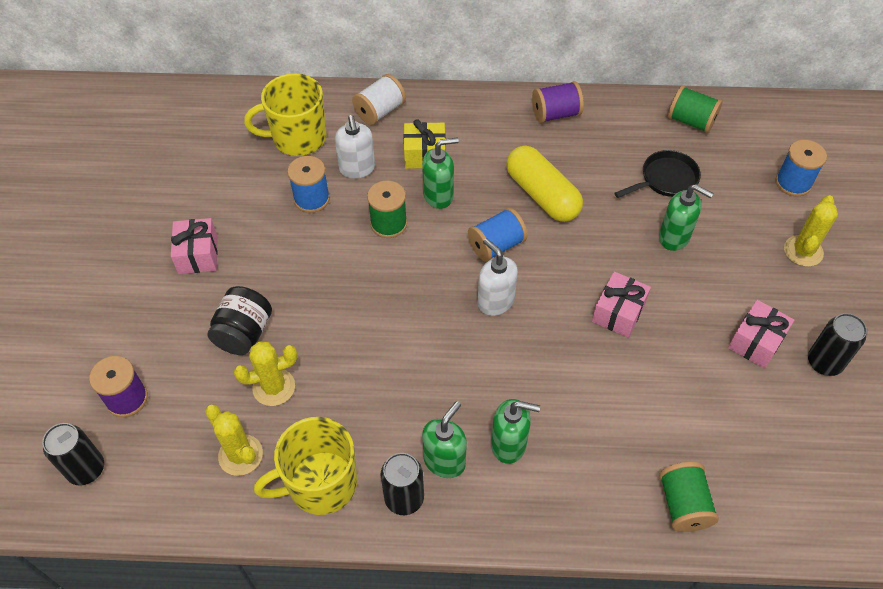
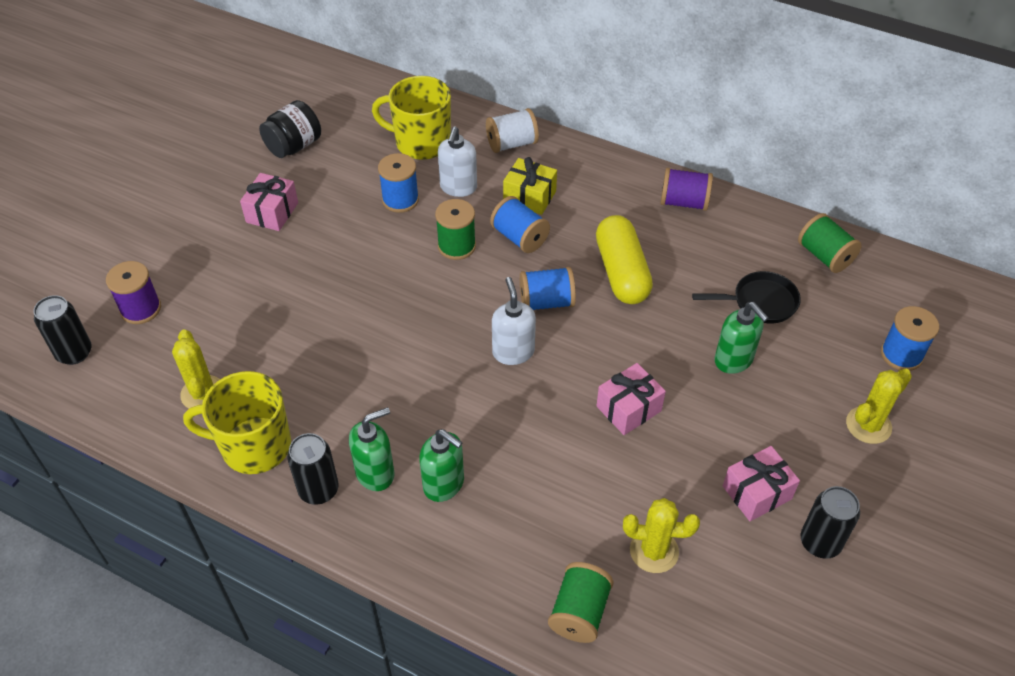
camera: 25 degrees right, 5 degrees down
(244, 333) = (269, 292): black jar -> black jar (294, 146)
(274, 387) = (266, 348): yellow cactus -> yellow cactus (654, 551)
(438, 195) = (519, 237): green soap dispenser -> blue spool

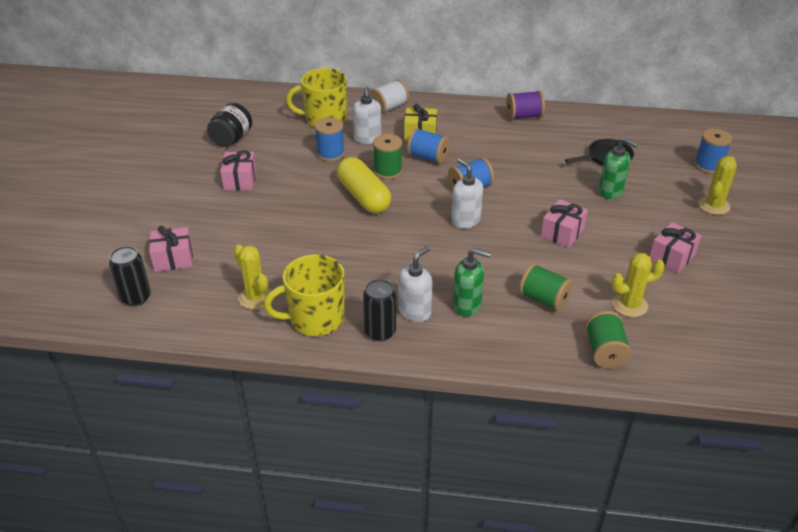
camera: 20 degrees left, 10 degrees down
(141, 309) = (173, 259): purple spool -> pink gift
(375, 473) = (415, 311): green soap dispenser -> white soap dispenser
(621, 272) = (508, 161): yellow capsule -> yellow capsule (364, 197)
(820, 542) = (727, 273): black can -> none
(824, 256) = (629, 126): green spool -> green spool (544, 299)

